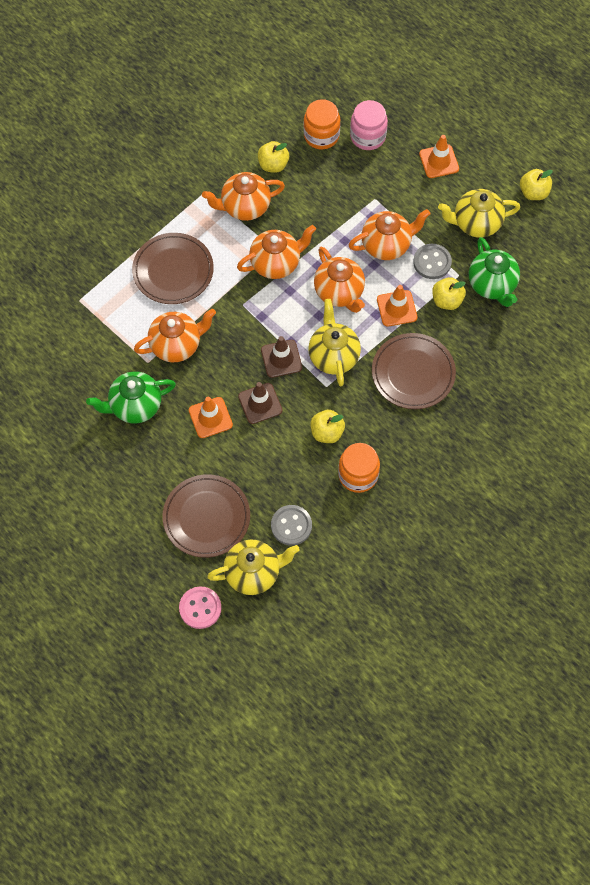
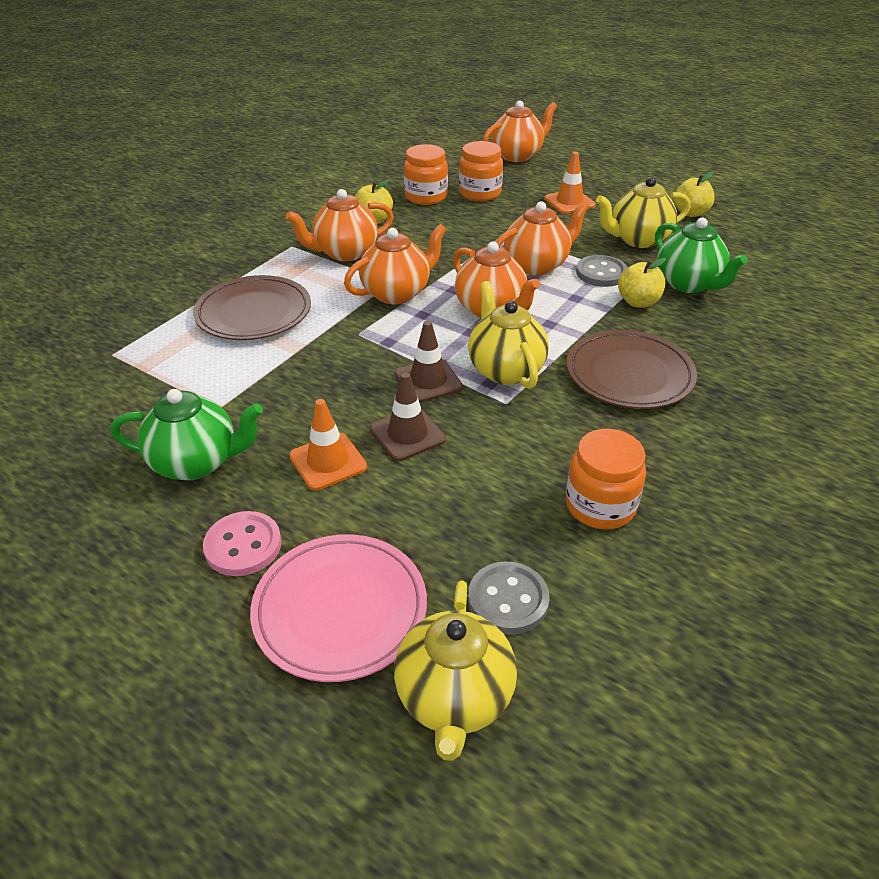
camera: 10 degrees left, 25 degrees down
(135, 406) = (197, 462): green teapot -> green teapot turned 150 degrees counterclockwise
(176, 345) = (264, 384): orange teapot -> orange teapot (517, 155)
(200, 608) = (349, 796): pink button -> pink button (243, 545)
(206, 517) = (340, 610): brown plate -> pink plate
(253, 573) = (454, 698): yellow teapot -> yellow teapot turned 120 degrees clockwise
(327, 432) = (526, 456): yellow apple -> none
(367, 136) = (480, 193): pink jar -> orange jar
(397, 308) = (575, 316): orange traffic cone -> none

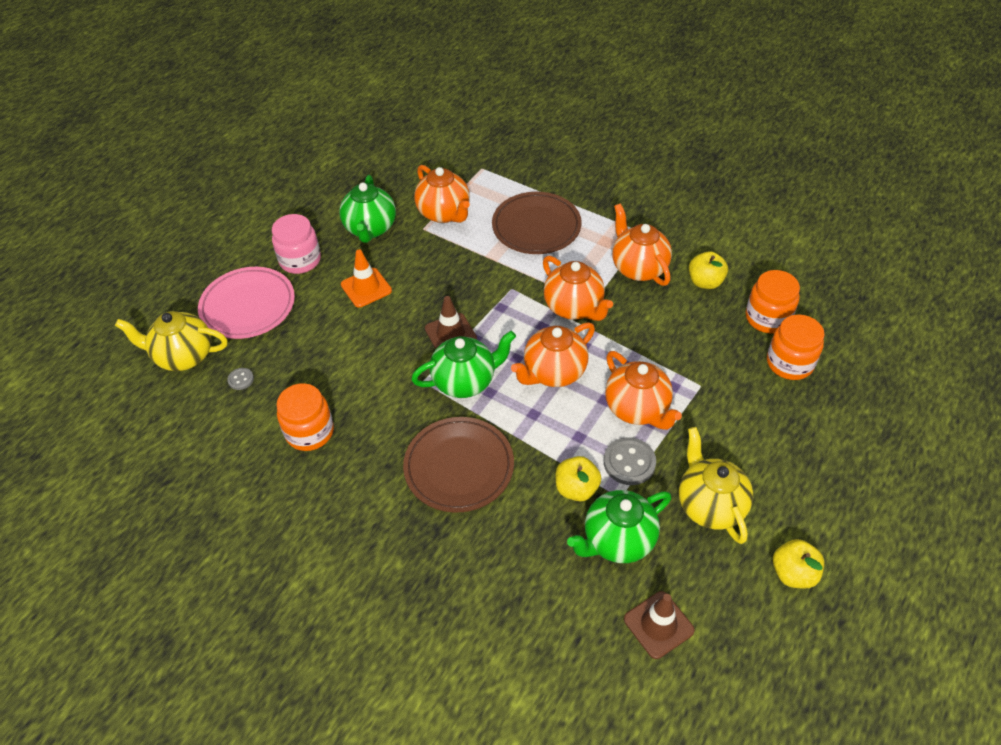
camera: 90 degrees right, 10 degrees up
(243, 545) = (300, 260): pink button -> pink jar
(407, 434) = (390, 325): brown traffic cone -> brown traffic cone (658, 625)
(505, 370) = (465, 381): yellow teapot -> green teapot
(508, 600) = (241, 379): grey button -> grey button, size x0.53
(517, 155) = (909, 399): orange teapot -> orange teapot (444, 213)
(569, 202) = (789, 446): orange traffic cone -> none

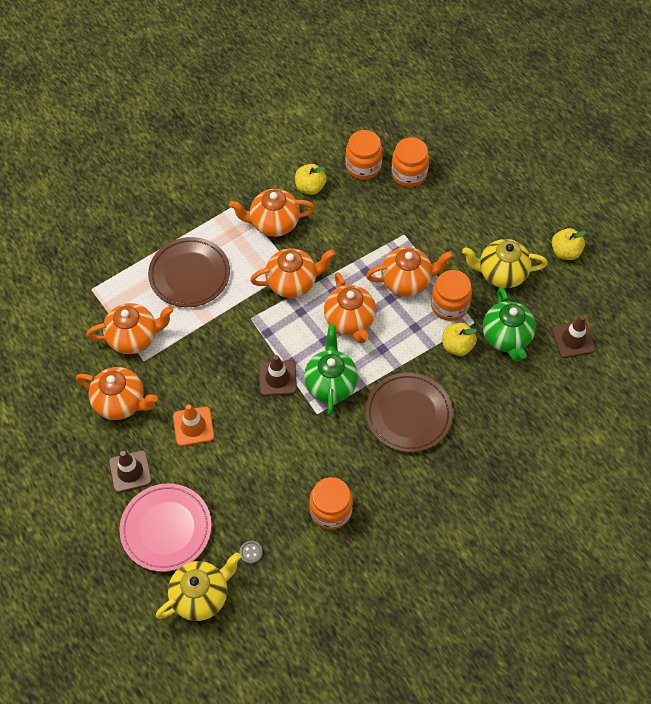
camera: 70 degrees left, 10 degrees up
(183, 356) = (201, 595): yellow teapot -> yellow teapot turned 150 degrees counterclockwise
(300, 260) = (130, 471): pink jar -> brown traffic cone
(370, 229) = (121, 402): green teapot -> orange teapot
(629, 462) = (449, 305): grey button -> orange jar

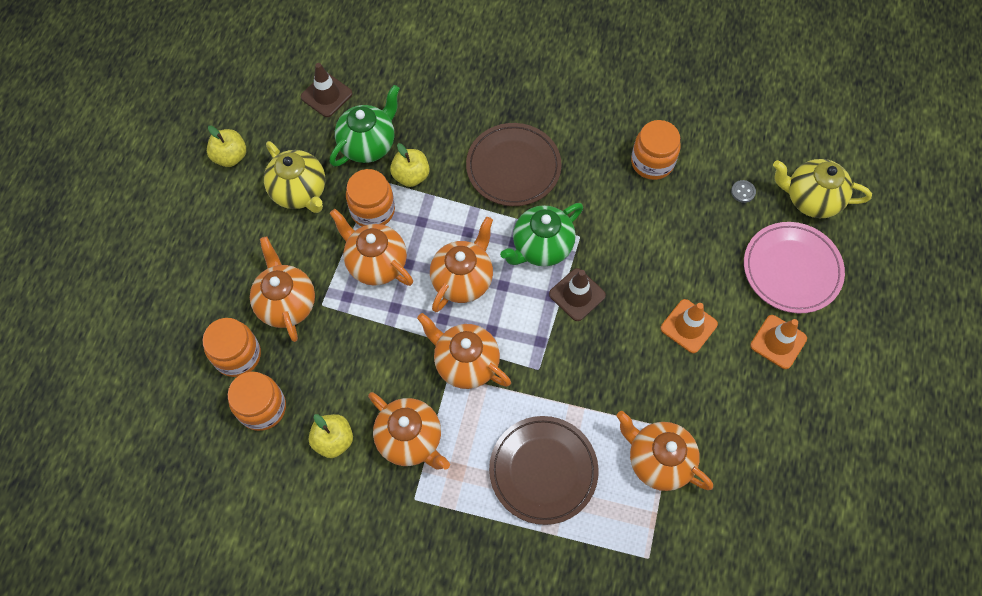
camera: 130 degrees left, 5 degrees up
(121, 402) = (729, 410): orange teapot -> orange teapot (286, 303)
(130, 471) = (778, 342): brown traffic cone -> orange traffic cone

